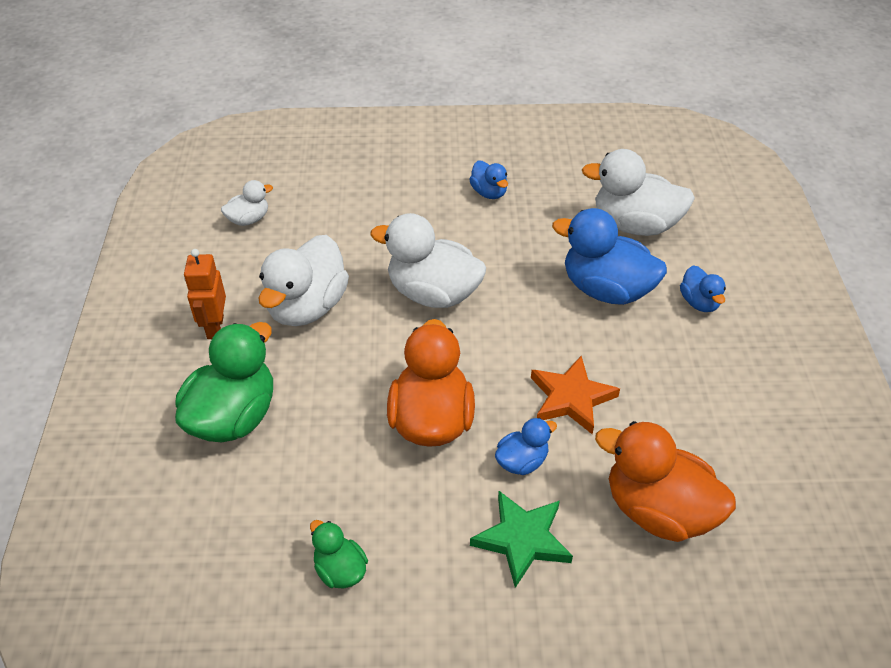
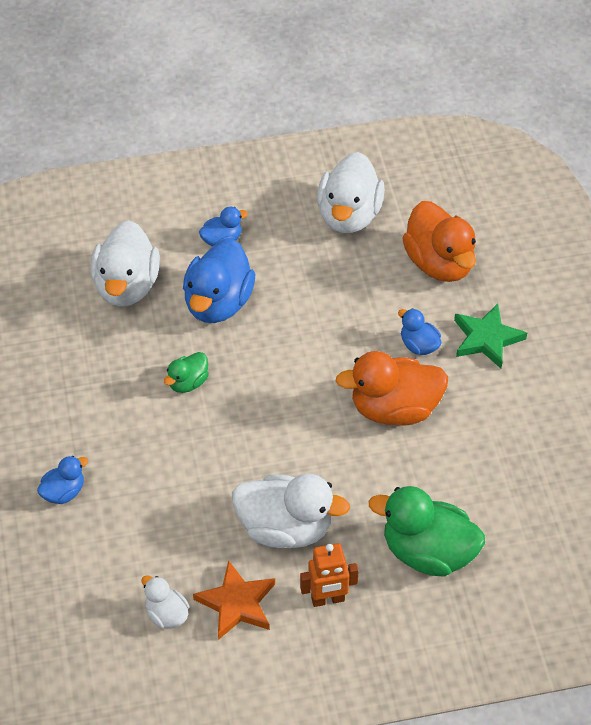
camera: 100 degrees left, 5 degrees up
(340, 570) = (545, 443): green duck -> green duck (188, 383)
(433, 293) = (248, 430): white duck -> white duck (349, 215)
(489, 192) = (93, 404): blue duck -> blue duck (64, 492)
(571, 398) = (348, 319): orange star -> orange star (237, 603)
(658, 510) = (439, 263): orange duck -> orange duck turned 45 degrees counterclockwise

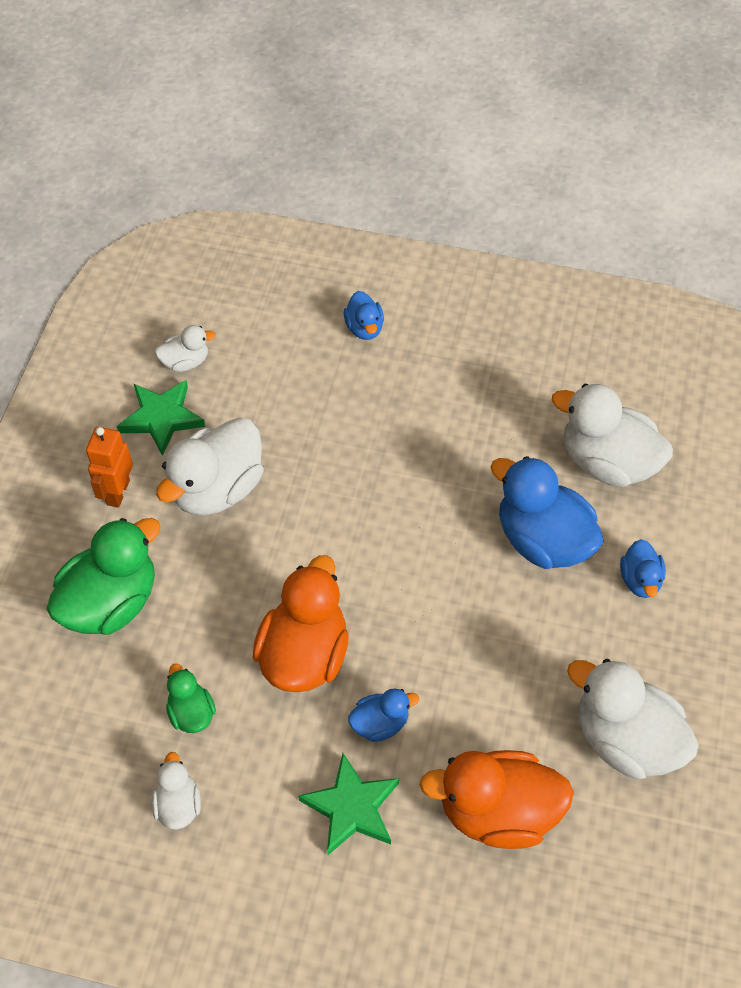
camera: 115 degrees right, 5 degrees up
(188, 383) = (444, 471): green duck -> green duck (191, 713)
(237, 603) = (162, 418): orange star -> green star
(549, 434) = (178, 805): none -> white duck

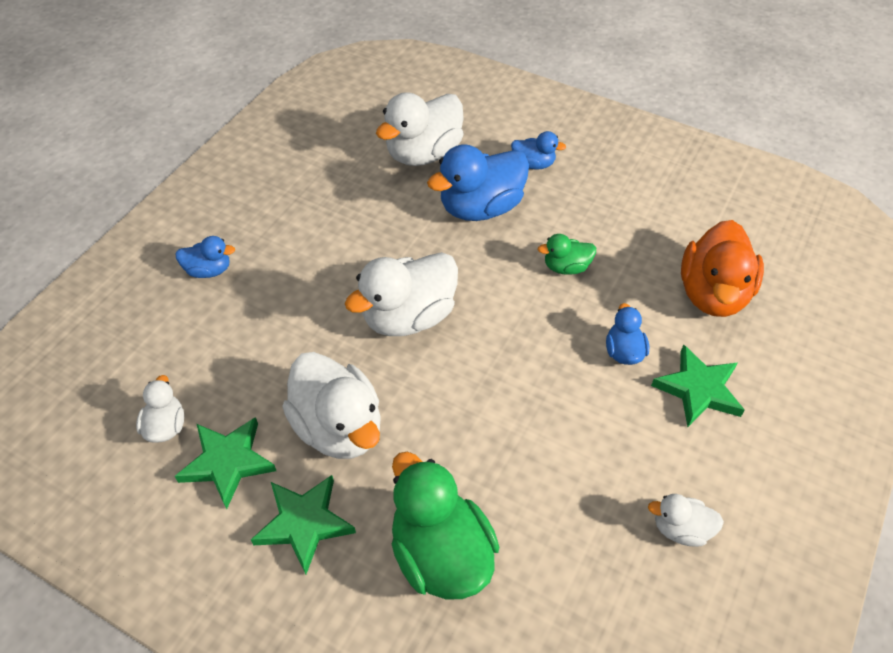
camera: 75 degrees left, 5 degrees down
(118, 492) = (304, 523): orange robot -> green star
(191, 713) = (585, 499): green duck -> green duck (566, 267)
(304, 654) = (544, 392): orange duck -> none
(625, 739) = (663, 207): white duck -> white duck (408, 317)

